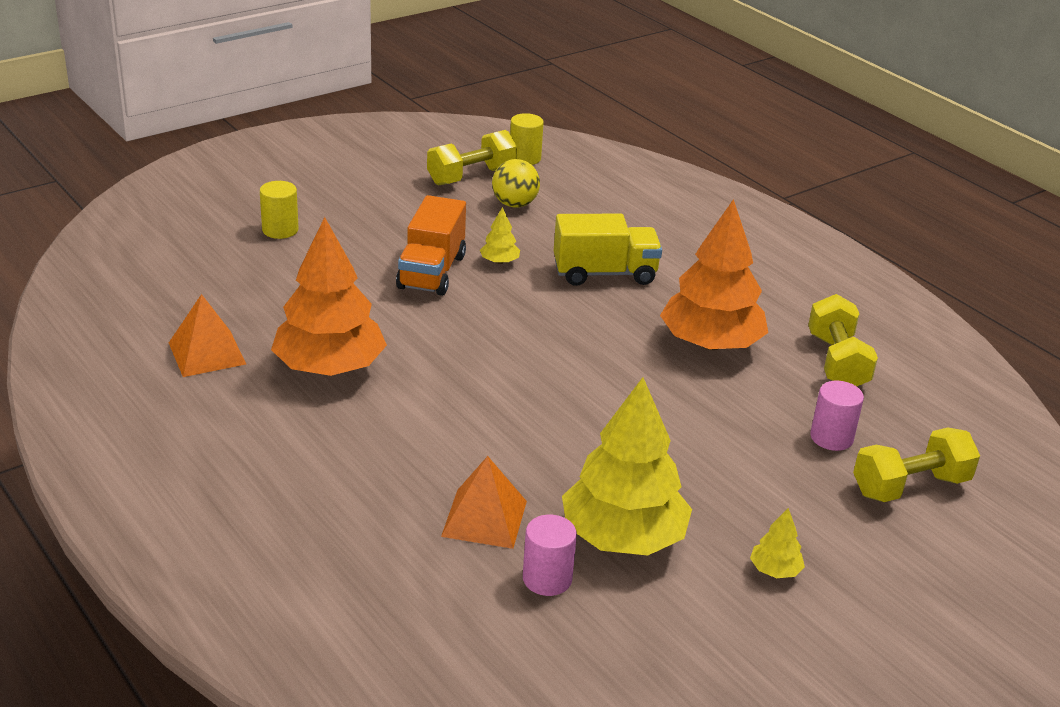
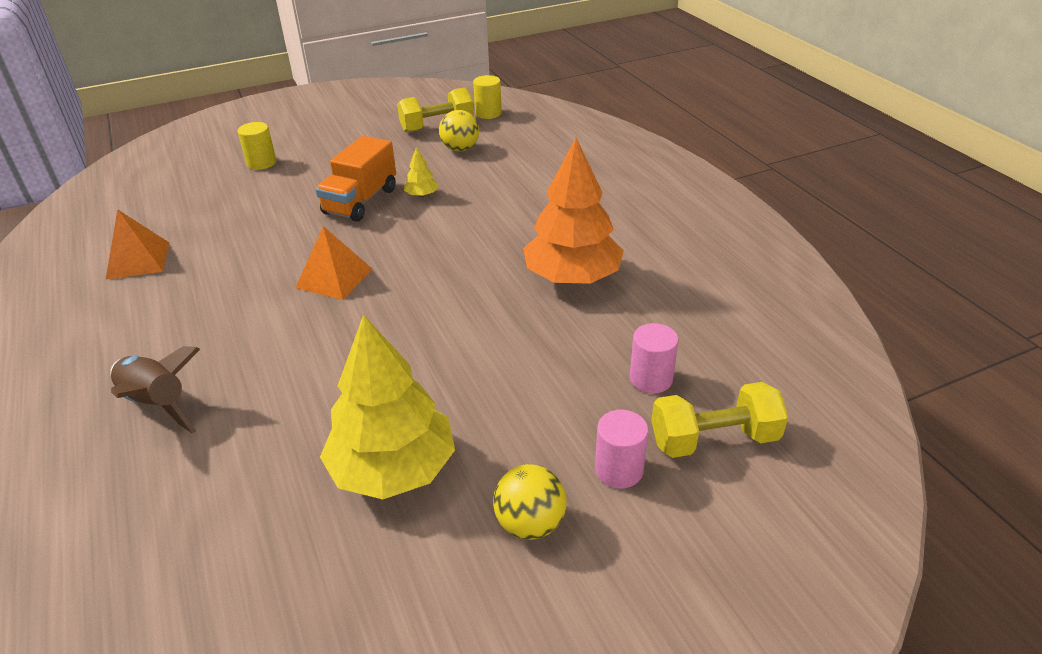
camera: 15 degrees right, 5 degrees up
(329, 368) = (227, 279): orange tree -> none
(340, 500) = (157, 403): none -> brown rocket
(484, 518) = (273, 435): orange pyramid -> orange pyramid (334, 278)
(547, 579) = (295, 508): pink cylinder -> pink cylinder (619, 470)
(604, 273) = (506, 209): yellow truck -> none
(775, 570) = (530, 524): yellow tree -> yellow ball
(837, 362) = (687, 301): yellow dumbbell -> none

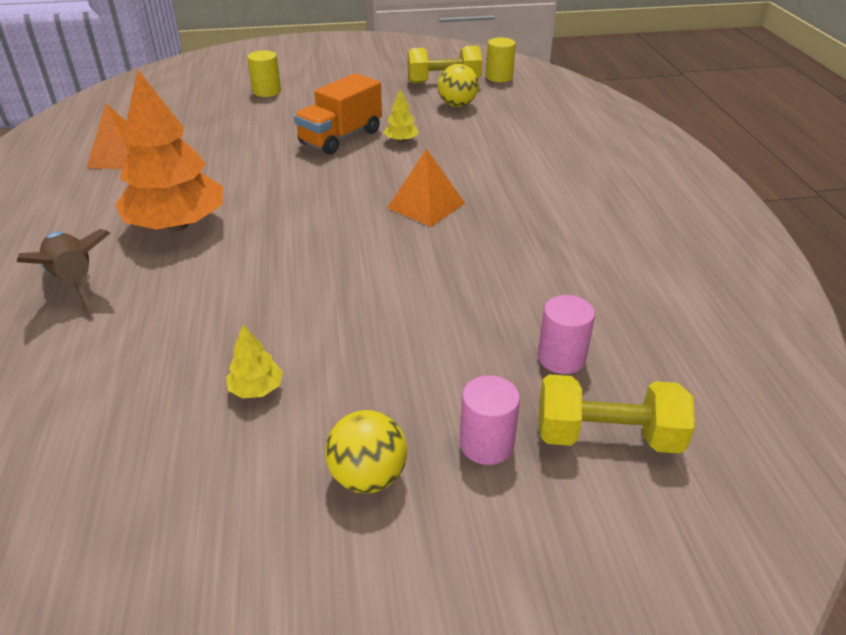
camera: 15 degrees right, 0 degrees up
(334, 278) = (284, 201): orange pyramid -> orange pyramid (426, 205)
(393, 469) = (256, 389): yellow tree -> yellow tree, size x0.41
(572, 277) = (519, 241): orange tree -> orange tree (177, 225)

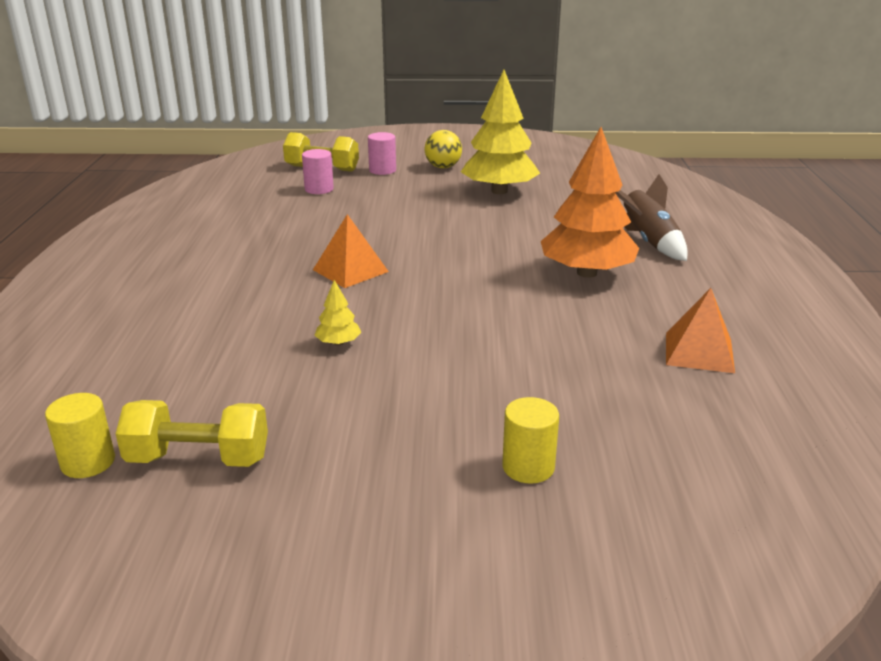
camera: 170 degrees left, 10 degrees down
(256, 389) = (499, 191): yellow tree -> yellow tree, size x2.44
(341, 137) = (415, 355): orange truck -> none
(457, 105) = (220, 398): yellow ball -> none

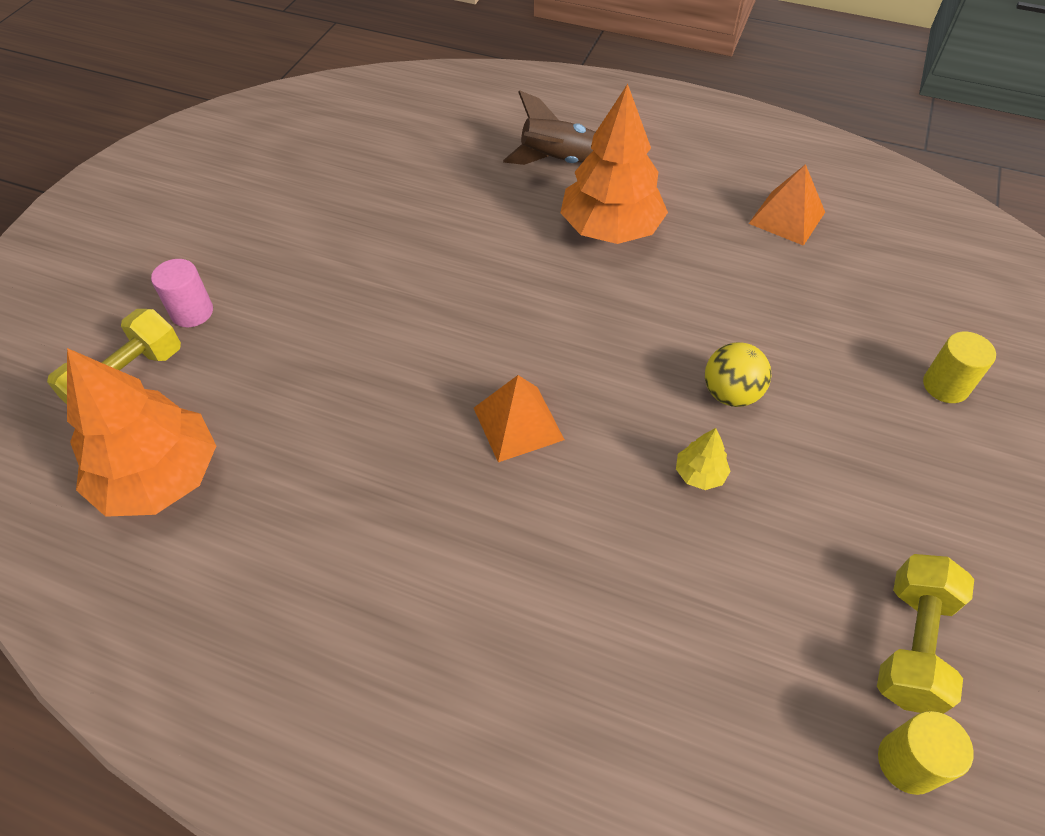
camera: 70 degrees left, 25 degrees up
(258, 189) = (159, 477): none -> orange tree
(319, 189) = (216, 401): pink cylinder -> none
(443, 167) = (229, 248): yellow ball -> yellow ball (730, 394)
(499, 191) = (352, 222): yellow tree -> none

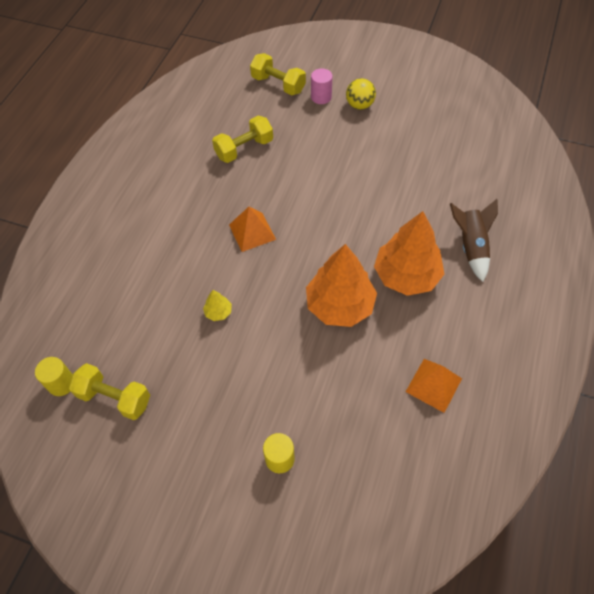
camera: 90 degrees right, 5 degrees up
(159, 477) = (225, 106): orange tree -> orange tree (340, 305)
(300, 438) = (244, 149): none -> yellow dumbbell
(730, 394) = (272, 332): yellow ball -> yellow ball (359, 105)

